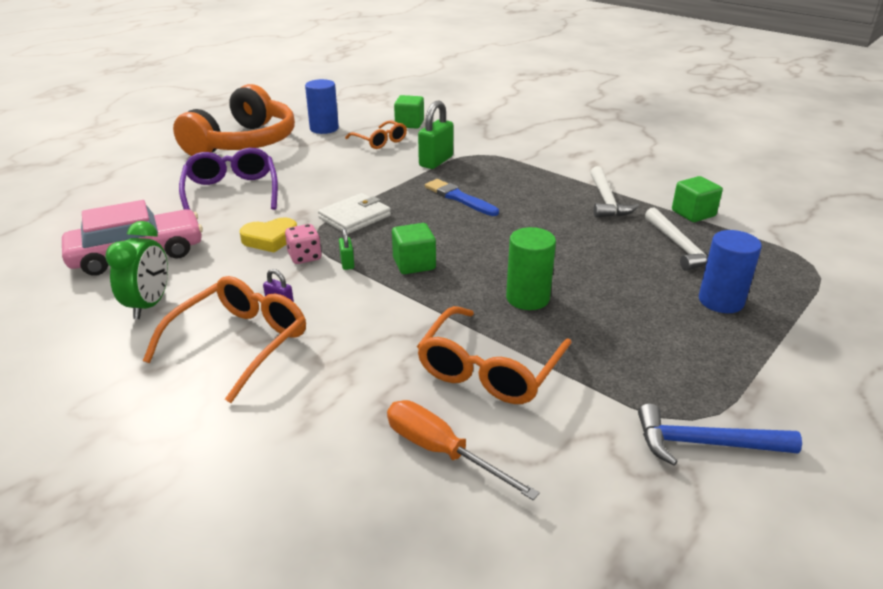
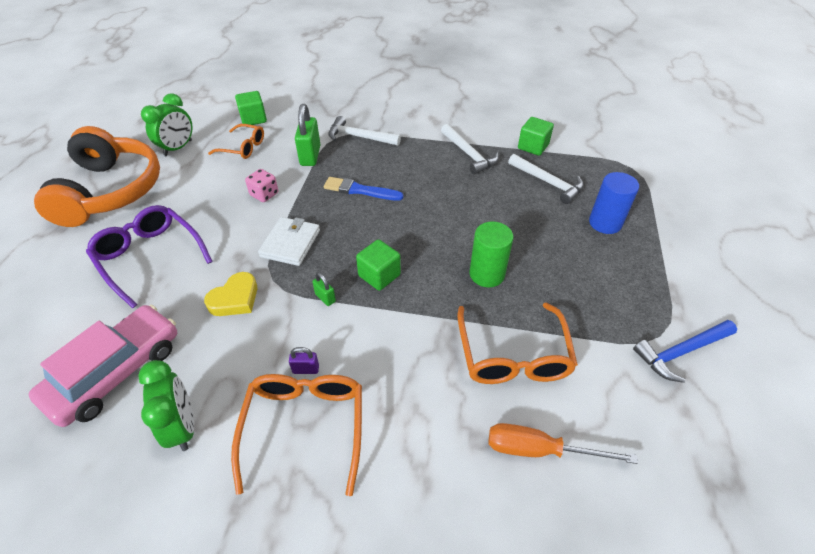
camera: 30 degrees left, 15 degrees up
(305, 257) = (283, 306): pink dice -> pink dice (264, 194)
(324, 128) = (178, 148): blue cylinder -> green clock
(499, 159) = (359, 137): none -> white hammer

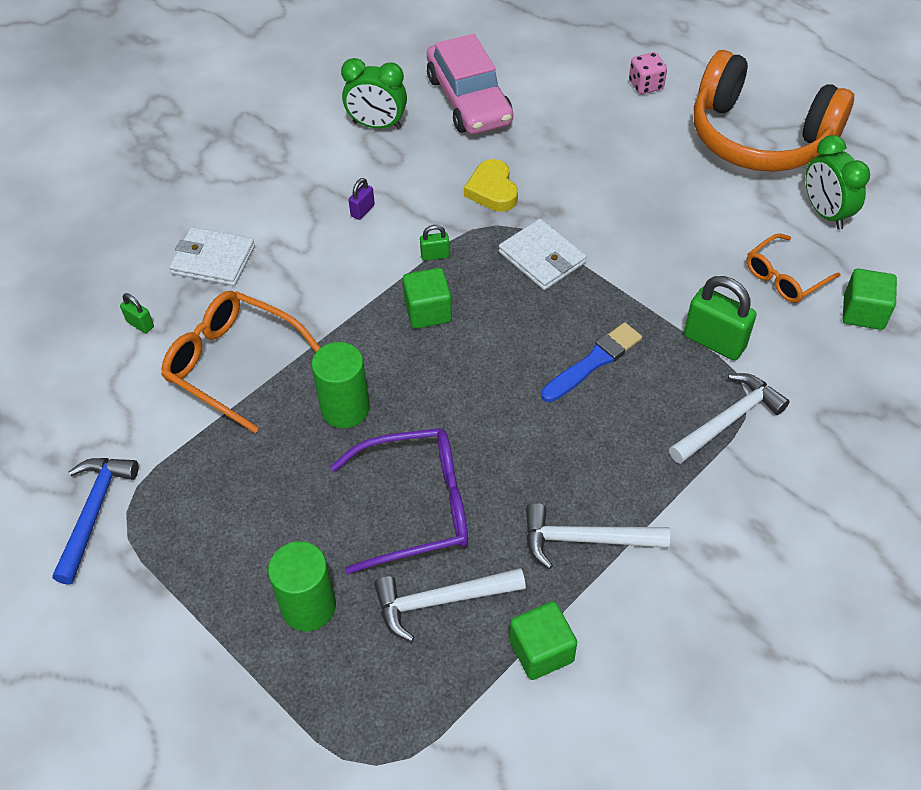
camera: 125 degrees right, 5 degrees up
(150, 257) = (608, 146): purple glasses -> purple glasses (416, 506)
(264, 194) = (655, 265): pink dice -> pink dice (646, 85)
(305, 427) = (308, 190): orange glasses -> none
(435, 446) = (213, 260): none -> white wallet
(540, 450) = (140, 324): orange screwdriver -> green padlock
(605, 223) = (308, 606): blue cylinder -> green cylinder

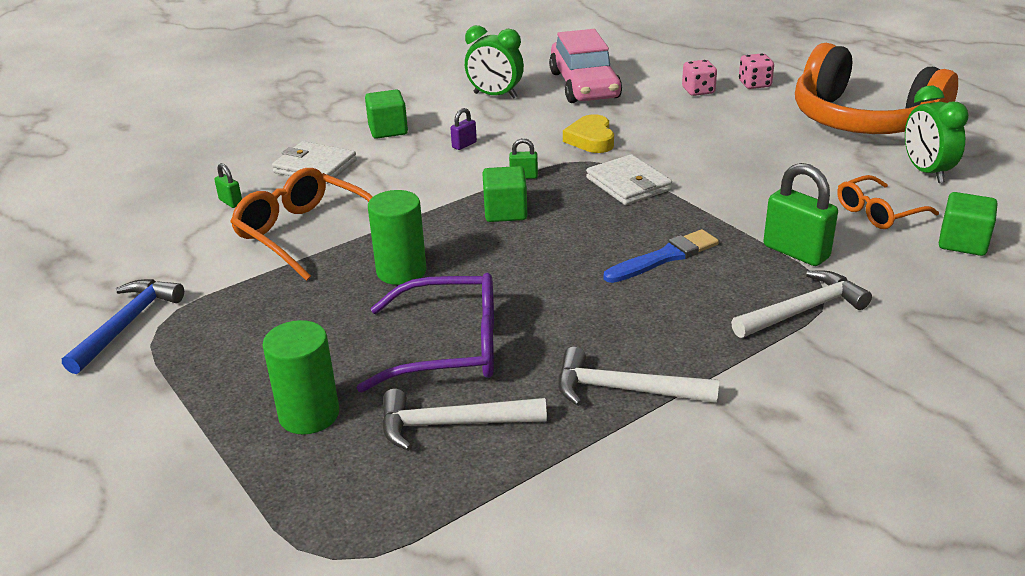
camera: 10 degrees right, 20 degrees down
(541, 651) = (552, 477): green cube -> green cube (388, 130)
(589, 101) = (698, 91): none -> pink dice

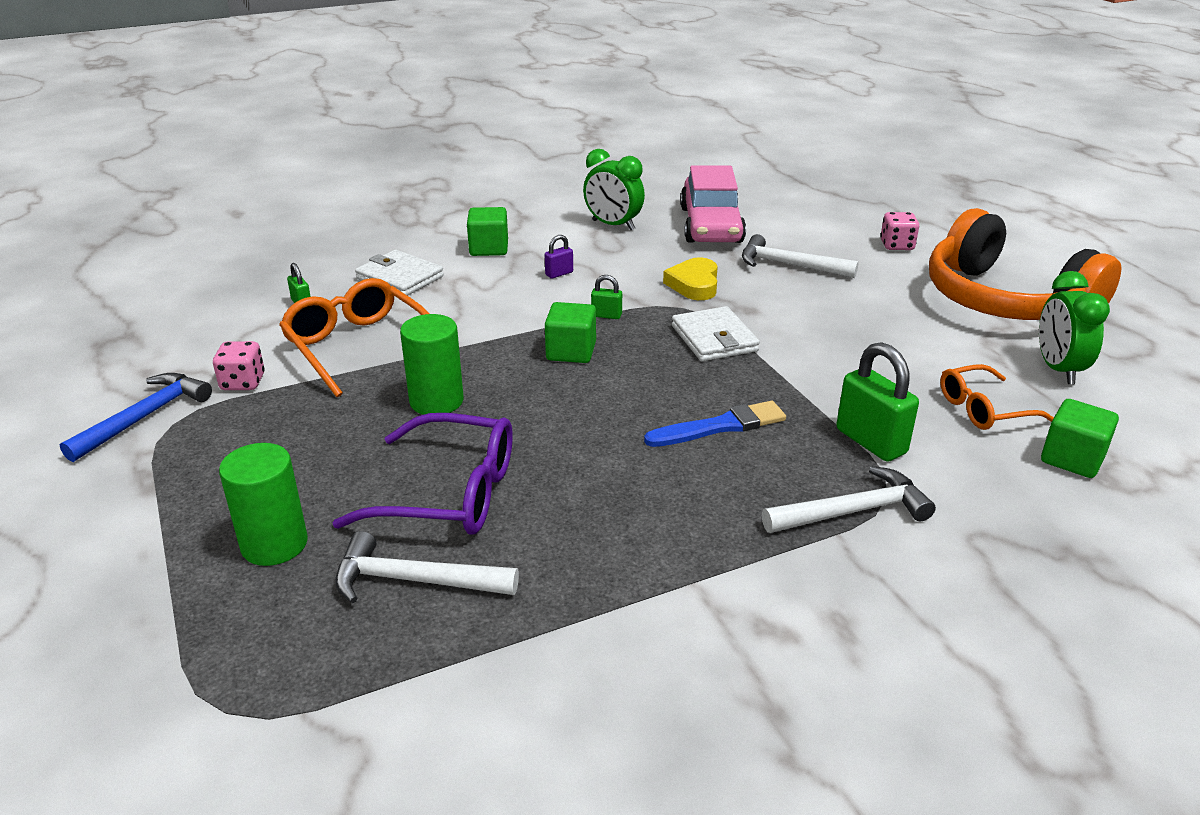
camera: 10 degrees right, 0 degrees up
(625, 390) = (615, 573): white hammer -> white hammer (789, 265)
(698, 91) = (831, 245): pink dice -> pink dice (243, 382)

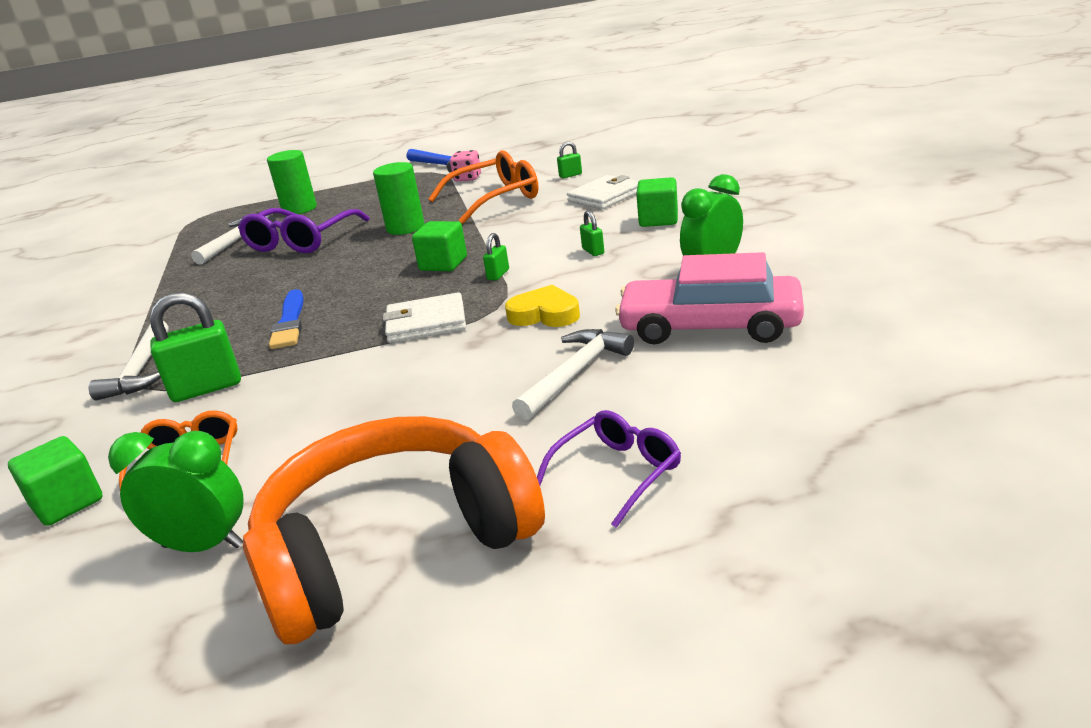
camera: 105 degrees right, 5 degrees down
(559, 274) = (593, 251): purple padlock -> green padlock
(896, 245) = (617, 473): pink dice -> purple glasses

